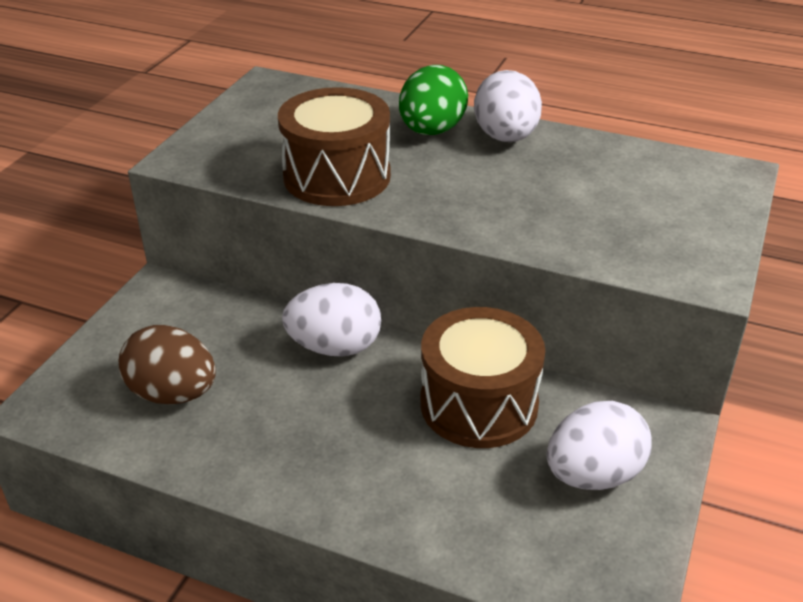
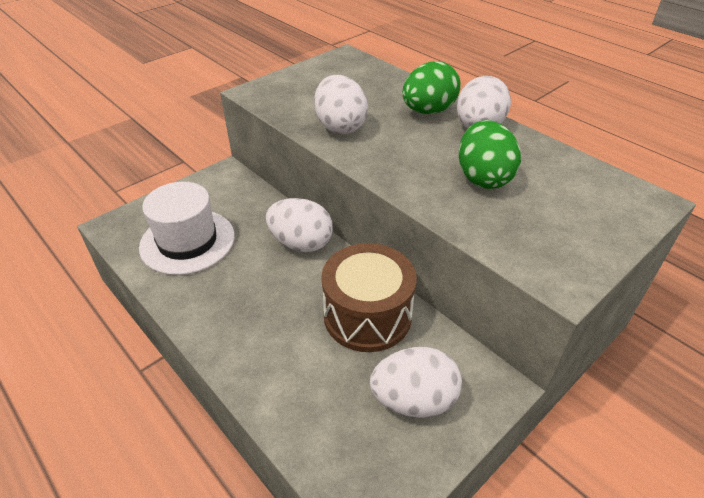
camera: 25 degrees right, 5 degrees up
(173, 394) = (187, 241): brown egg -> white hat
(337, 176) = (340, 126): brown drum -> white egg
(552, 194) = (483, 178): none -> green egg

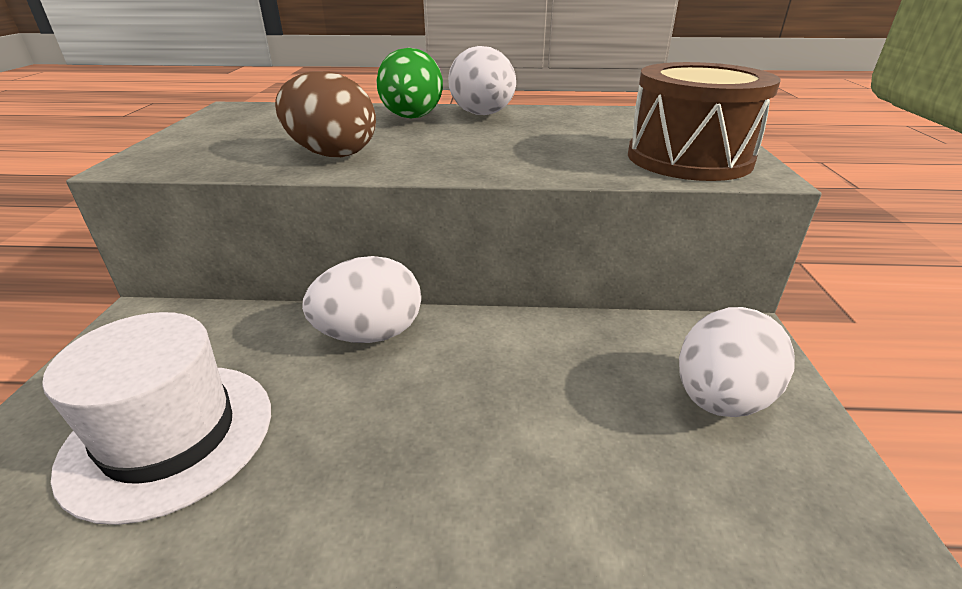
camera: 45 degrees left, 10 degrees down
(340, 126) = (332, 154): white egg -> brown egg
(367, 315) = (555, 356): brown drum -> brown drum (688, 158)
(483, 178) = (556, 140): green egg -> none

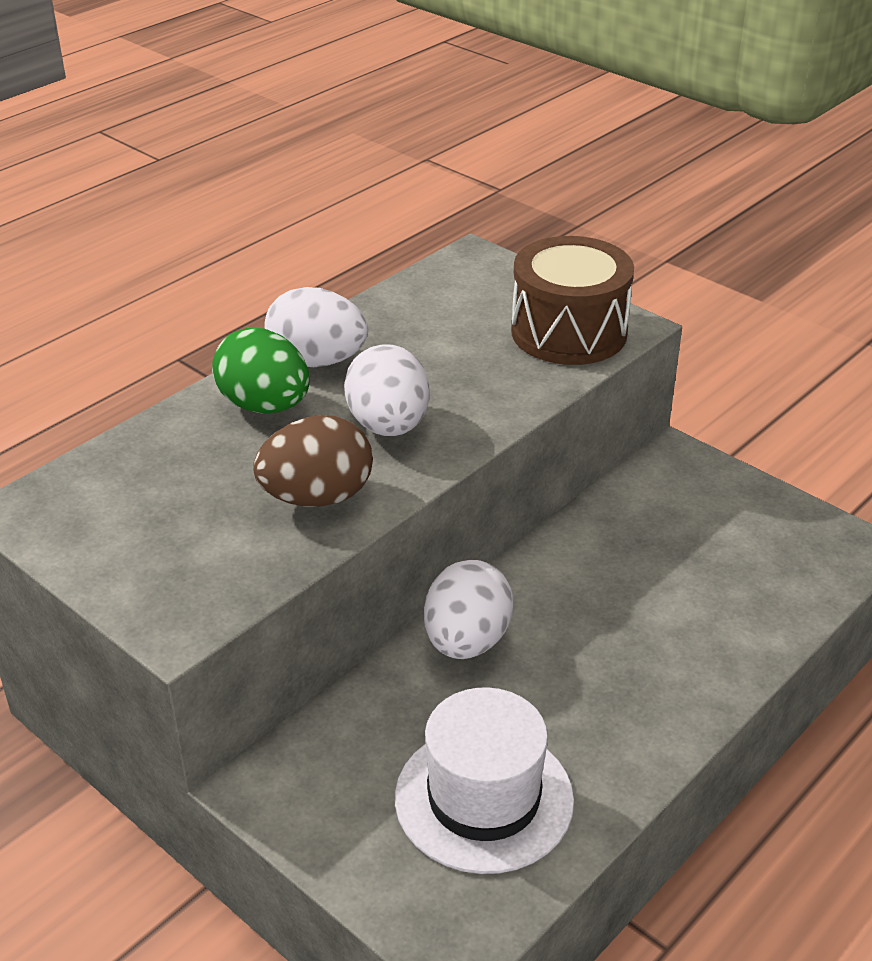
camera: 50 degrees left, 5 degrees up
(720, 399) = (717, 516): white egg -> white egg (388, 426)

